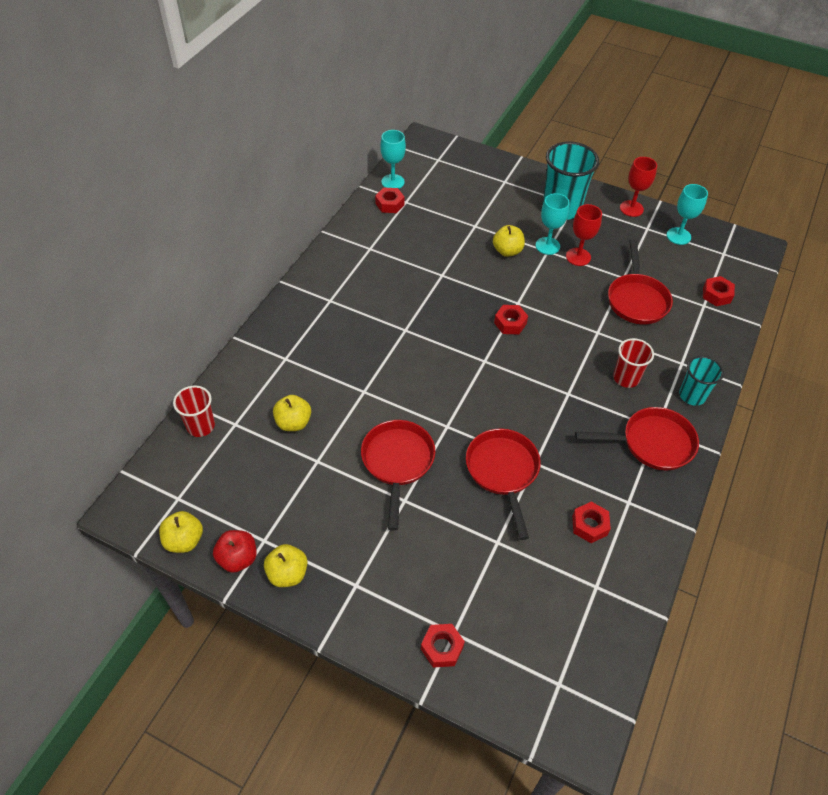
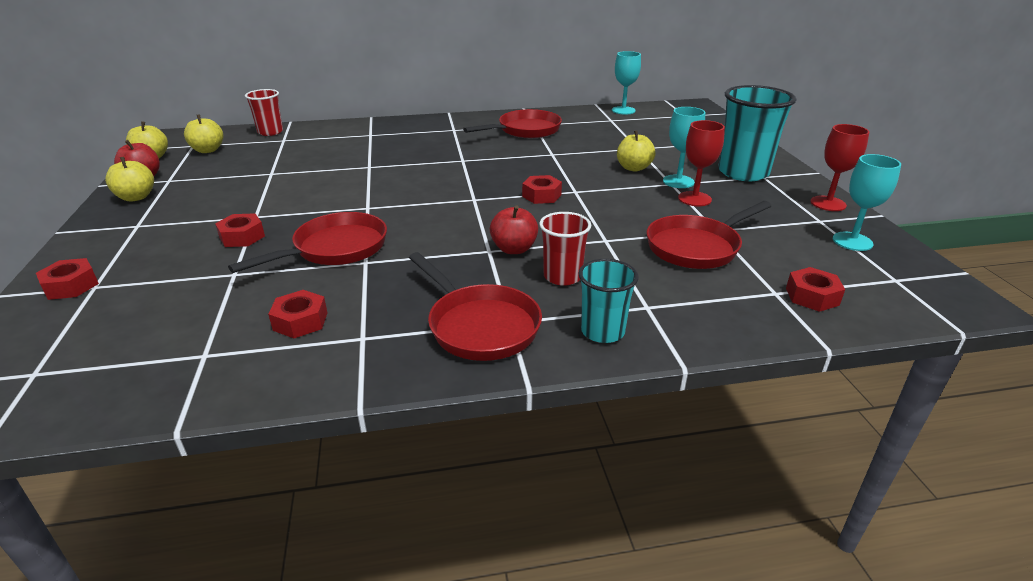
camera: 55 degrees right, 20 degrees down
(293, 422) = (305, 155): yellow apple -> yellow apple (208, 150)
(389, 204) = (596, 116): red nut -> red nut (242, 237)
(397, 462) = (299, 201): red pan -> red pan (525, 130)
(576, 380) = (514, 249): none -> red apple

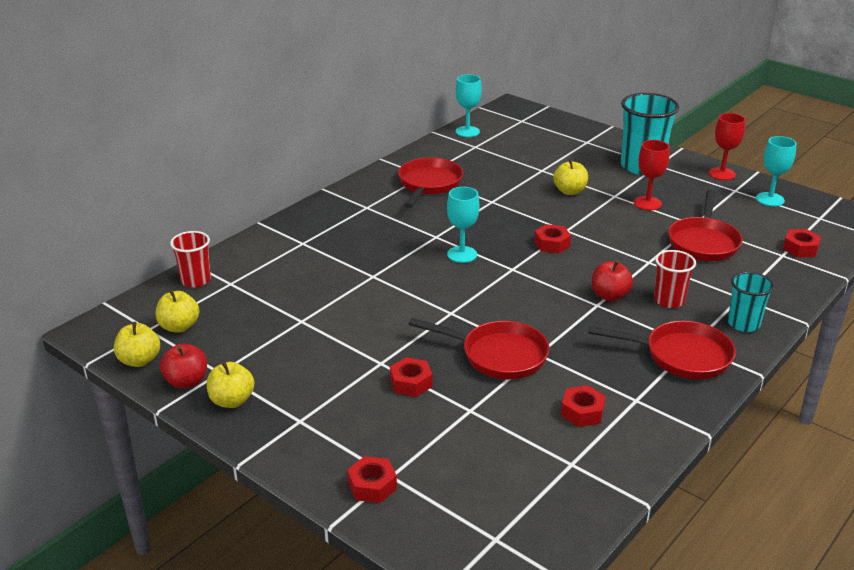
camera: 40 degrees left, 0 degrees up
(335, 249) = (498, 355): red pan -> red pan turned 105 degrees clockwise
(678, 181) = (616, 192): turquoise goblet -> turquoise goblet (462, 254)

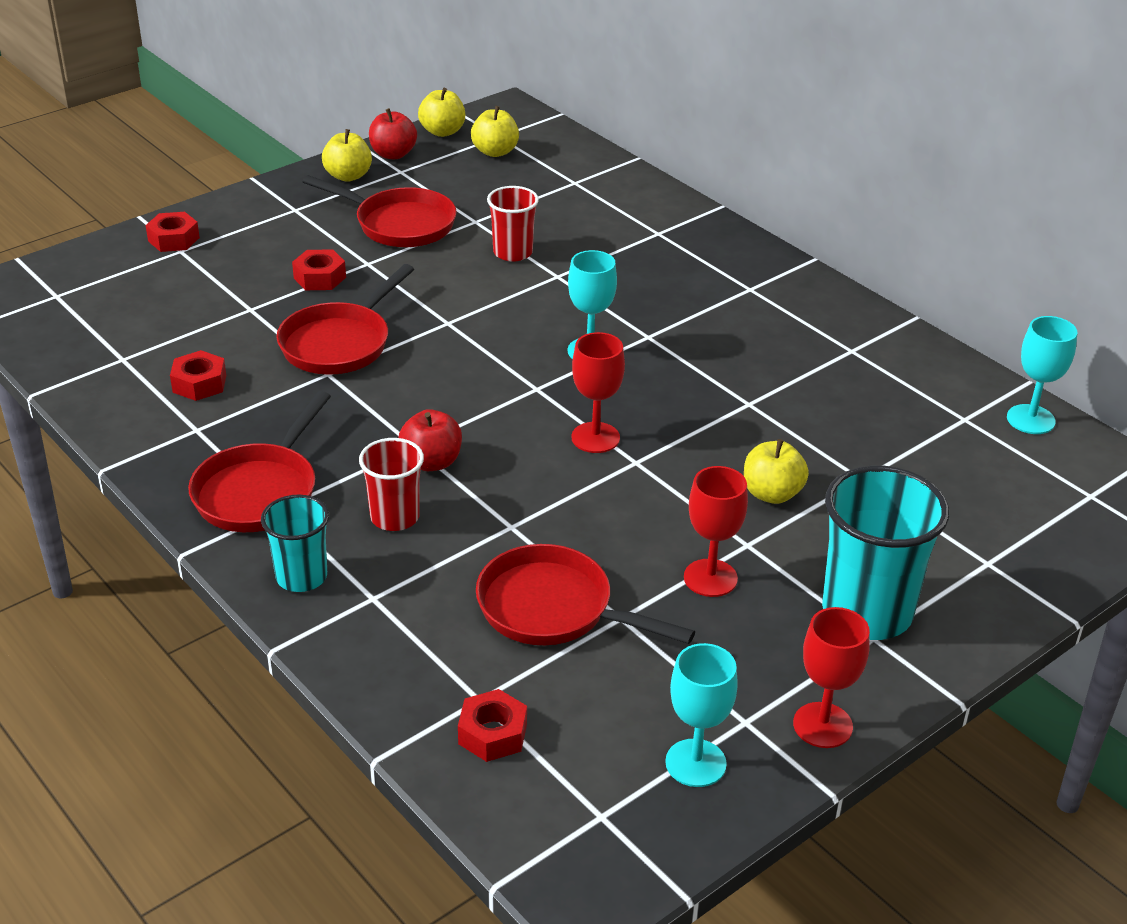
camera: 100 degrees right, 5 degrees up
(196, 280) = (588, 162): red cup -> red cup (512, 252)
(429, 184) = (817, 351): red pan -> red pan (399, 224)
(552, 244) = (595, 438): red nut -> red goblet

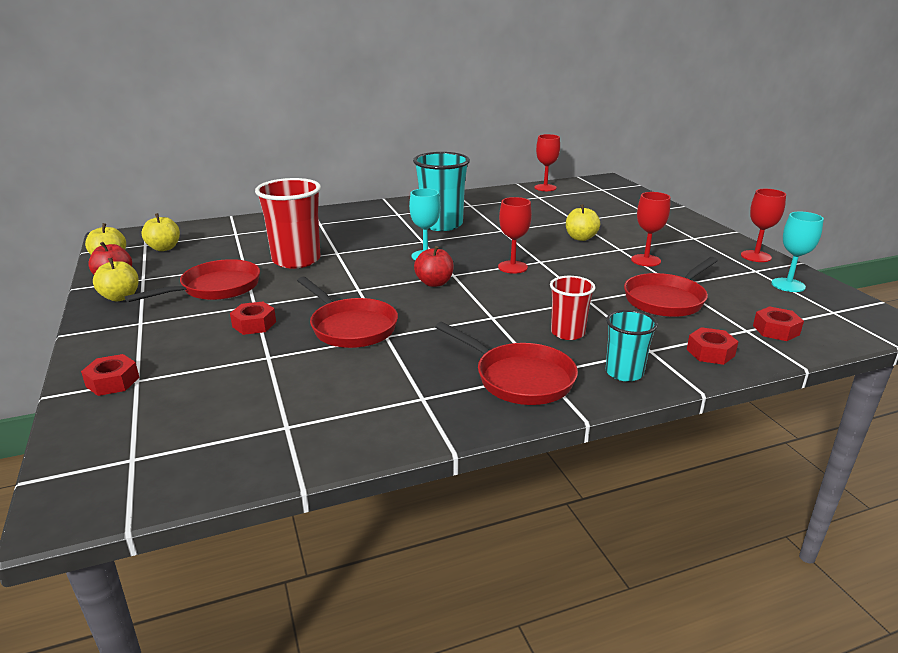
camera: 70 degrees left, 10 degrees down
(199, 383) = (358, 390): red nut -> red nut (710, 352)
(431, 462) = (513, 314): red apple -> red apple (434, 283)
(512, 252) = (296, 260): red cup -> red cup, size x1.74
(867, 612) = (675, 236): turquoise cup -> turquoise cup (441, 224)
(1030, 419) = (545, 188): turquoise goblet -> red goblet

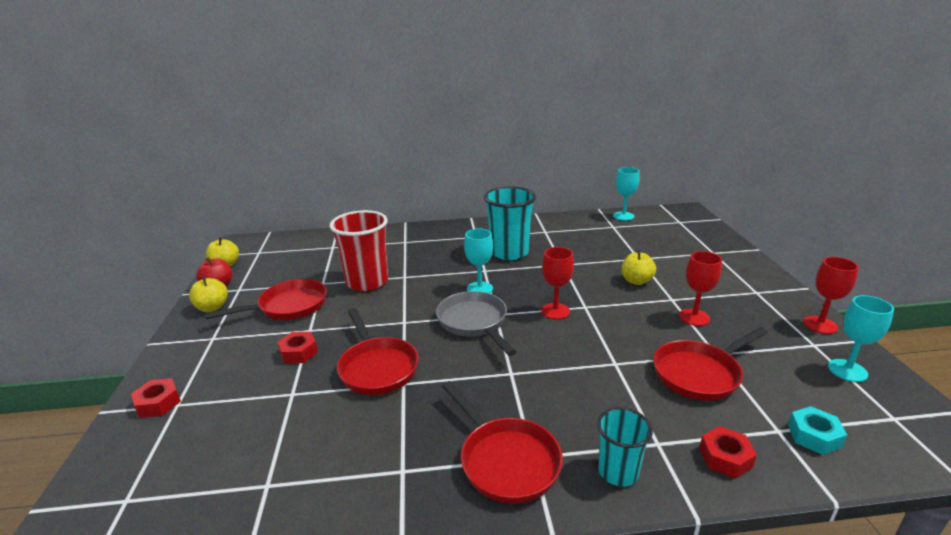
camera: 15 degrees right, 0 degrees up
(164, 248) = (271, 257): yellow apple -> none
(434, 283) = (474, 322): red apple -> grey pan
(545, 188) = (623, 216): red goblet -> turquoise goblet
(567, 333) = (578, 405): red cup -> none
(776, 330) = (814, 436): red nut -> turquoise nut

